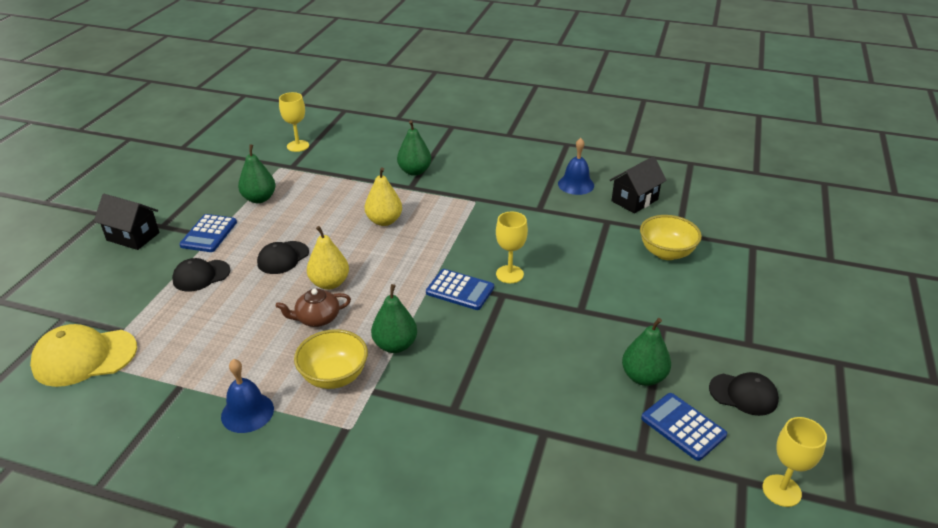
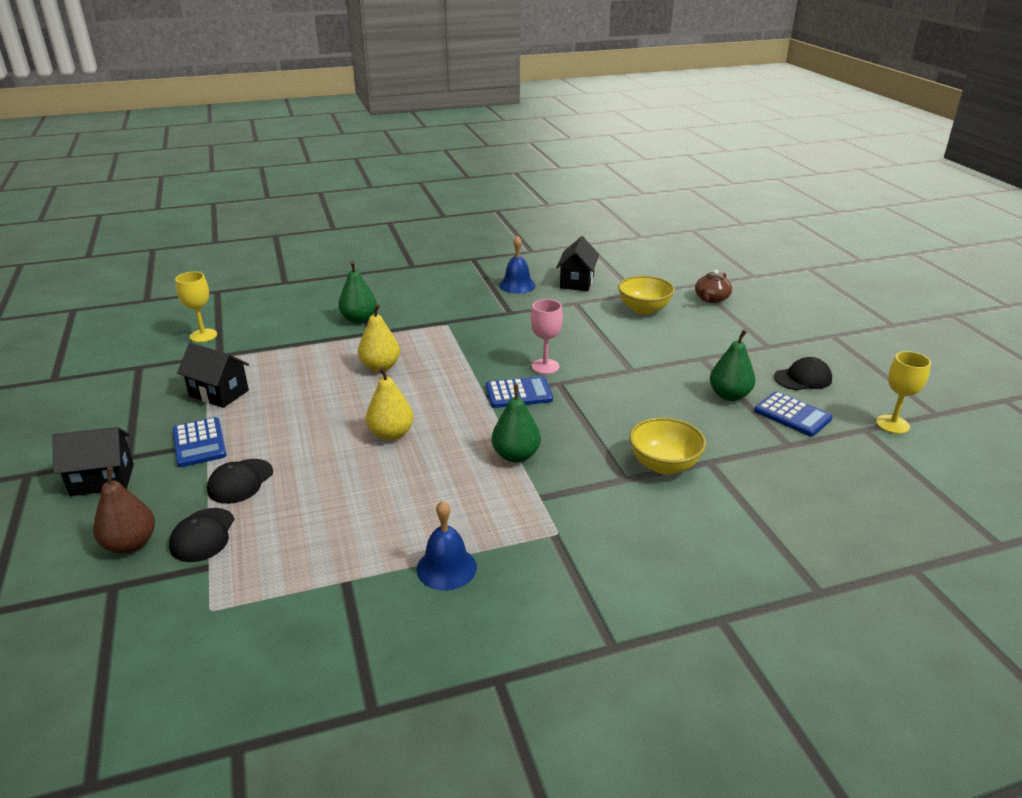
camera: 35 degrees left, 5 degrees down
(84, 357) = (193, 610): yellow cap -> none
(101, 292) = (130, 544): none -> brown pear
(259, 199) = (219, 393): green pear -> black house
(283, 258) = (314, 432): black cap -> black cap (203, 535)
(317, 318) = (415, 466): brown teapot -> brown teapot (711, 299)
(334, 376) = (492, 502): yellow bowl -> yellow bowl (664, 465)
(509, 274) = (545, 366): yellow goblet -> pink goblet
(683, 427) = (792, 415): blue calculator -> blue calculator turned 150 degrees counterclockwise

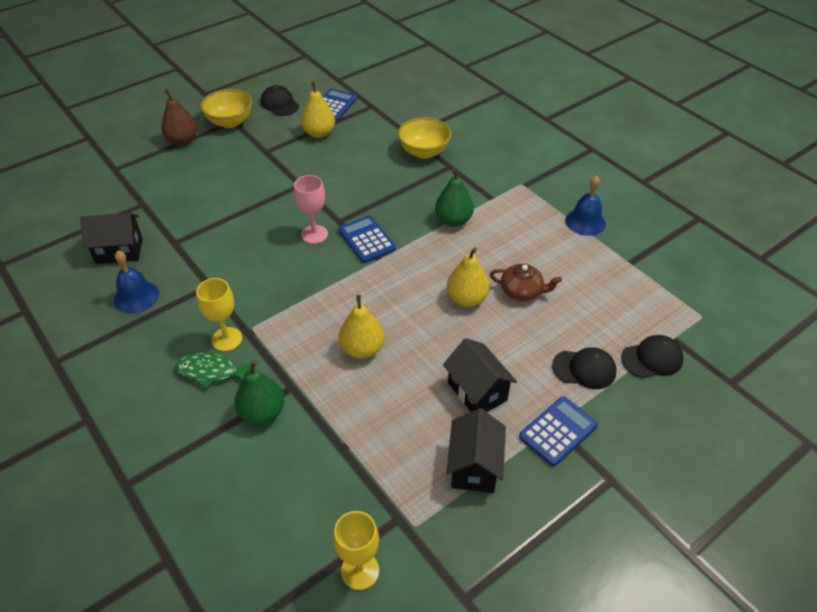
camera: 110 degrees left, 15 degrees up
(102, 480) = (651, 476): black house -> black house (477, 391)
(130, 544) = (693, 399): brown pear -> brown pear (182, 141)
(415, 305) = (212, 372): none -> green fish
(644, 309) = (179, 194): yellow bowl -> yellow bowl (230, 122)
(711, 299) = (146, 157): brown teapot -> brown teapot (522, 291)
(729, 395) = (319, 133): green pear -> yellow pear
(892, 424) = (326, 70): yellow goblet -> yellow goblet (226, 339)

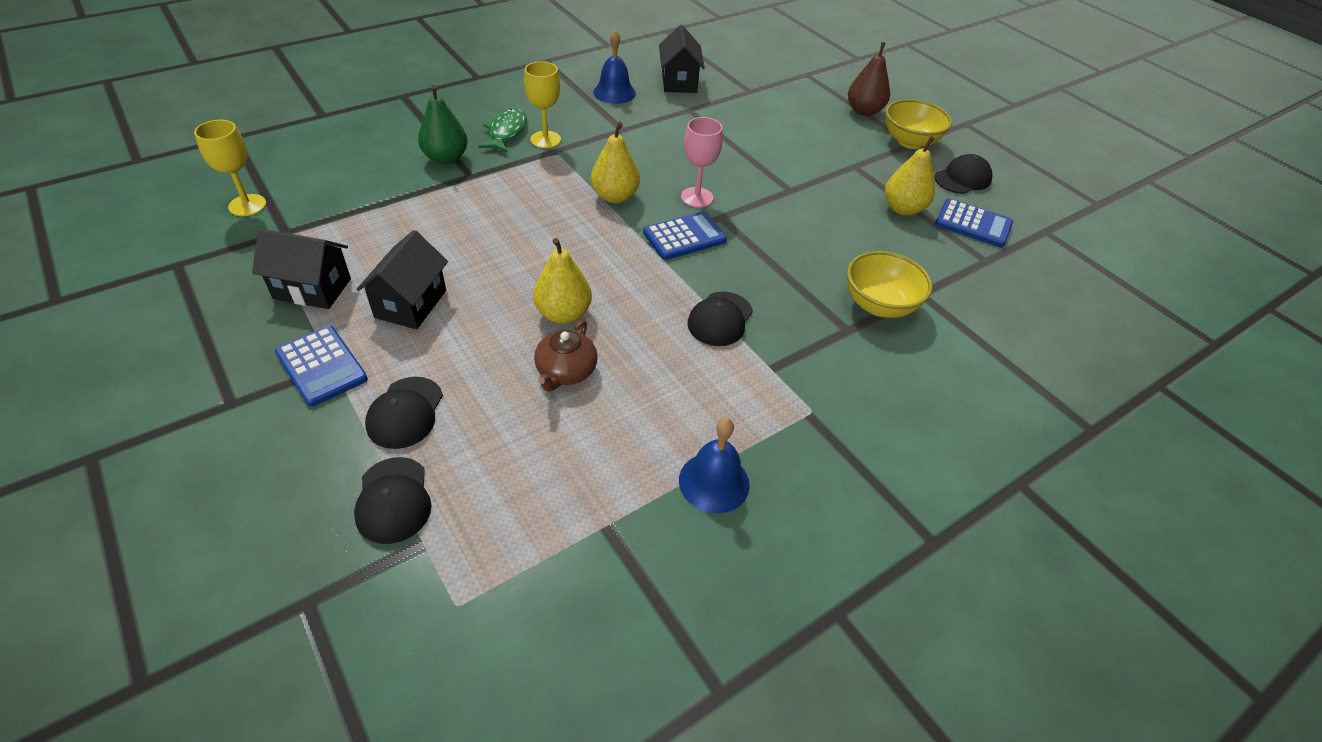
camera: 90 degrees right, 0 degrees up
(362, 349) = (505, 222): yellow pear -> yellow pear (615, 196)
(453, 220) = (720, 319): green pear -> black cap
(477, 391) = (411, 304): black house -> black house turned 45 degrees counterclockwise

